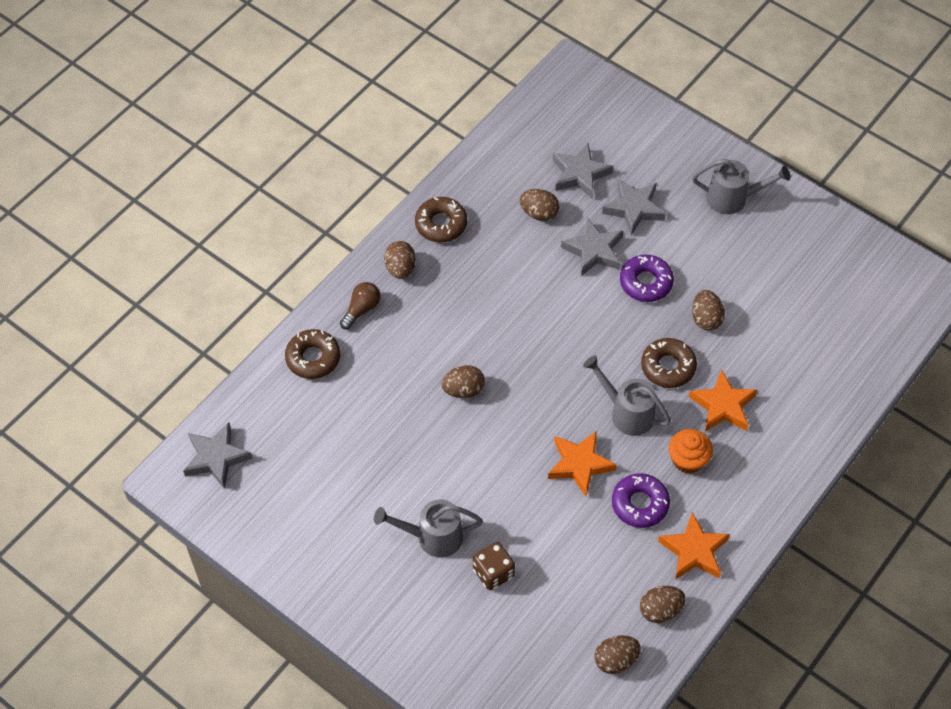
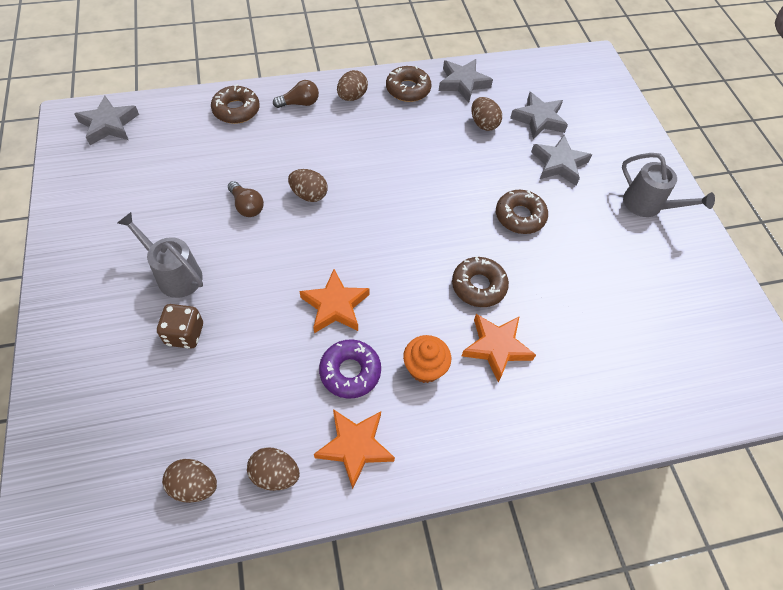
camera: 35 degrees right, 0 degrees up
(424, 438) = (247, 206): none -> brown light bulb
(594, 251) = (500, 171): grey star -> grey star (463, 83)
(626, 412) = (411, 295): grey watering can -> none
(646, 282) = (520, 216): purple donut -> brown donut
(706, 319) = (544, 273): brown egg -> none

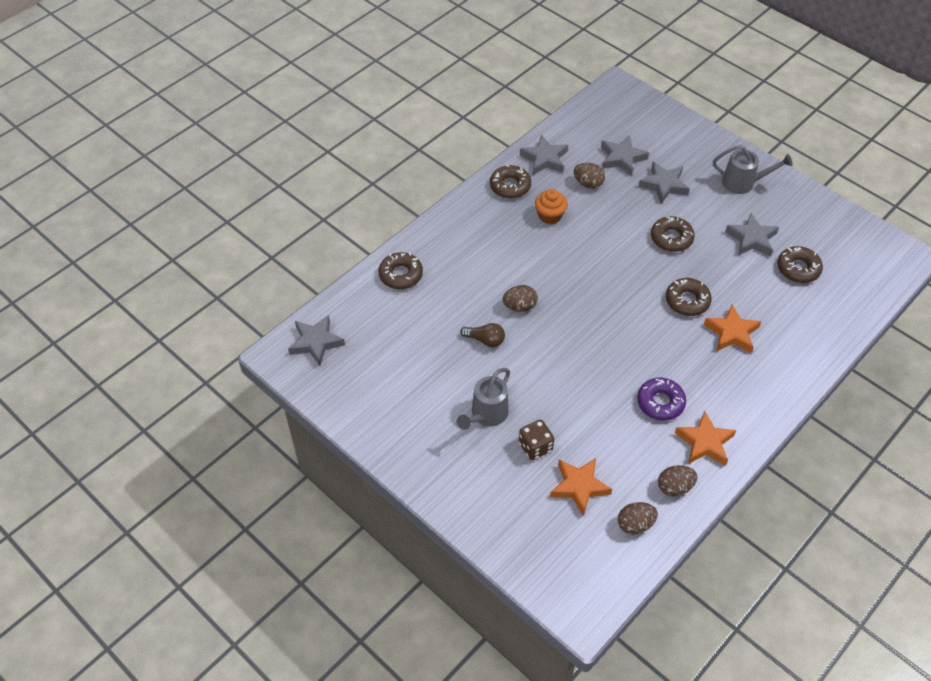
camera: 30 degrees left, 5 degrees down
(174, 274) = (486, 415): grey watering can -> grey watering can turned 60 degrees counterclockwise
(299, 103) = (442, 242): brown light bulb -> none
(335, 306) = (611, 369): orange star -> orange star (579, 487)
(352, 97) = (475, 215): brown egg -> none
(424, 368) = (701, 372): orange cupcake -> orange cupcake (550, 215)
(607, 265) = (751, 239): none -> grey star
(635, 325) = (798, 269): none -> brown donut

